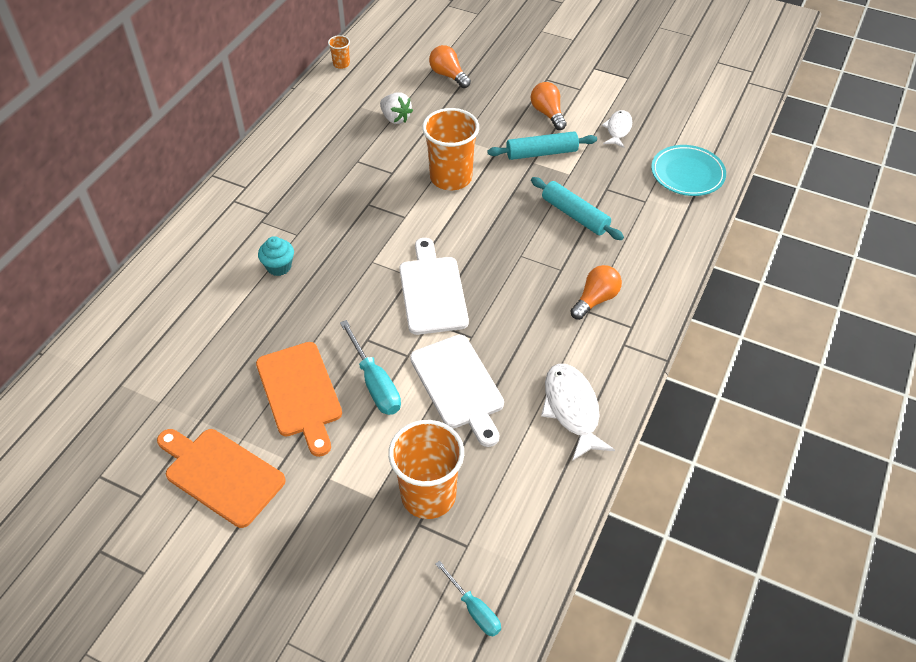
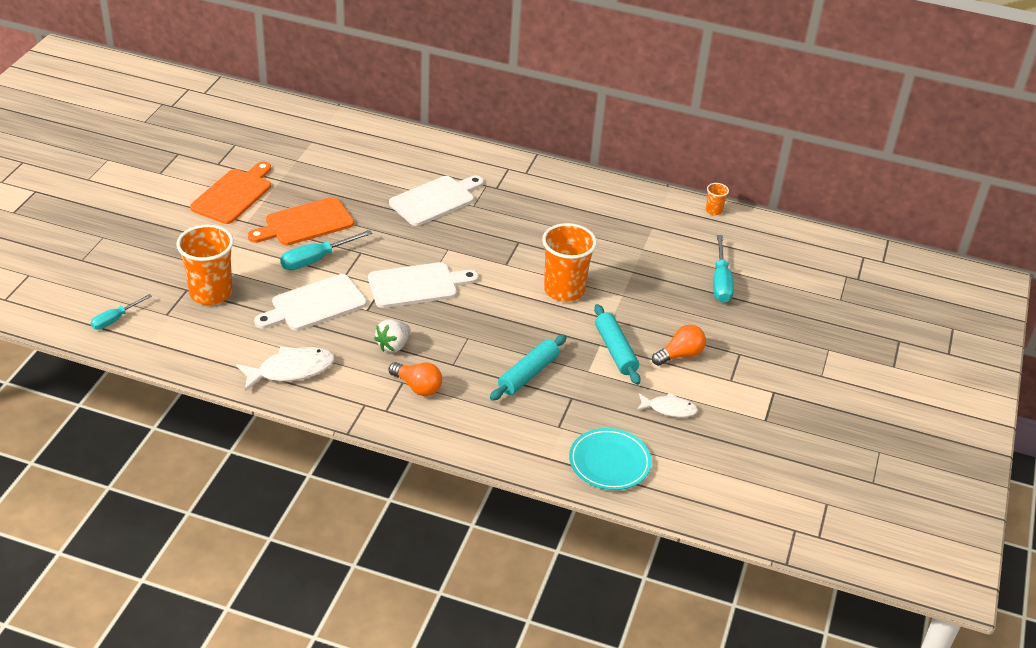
camera: 80 degrees right, 10 degrees down
(279, 267) = (435, 200): turquoise cupcake -> white cutting board
(395, 118) = (641, 250): white strawberry -> white strawberry (393, 346)
(448, 75) = (721, 282): orange light bulb -> turquoise screwdriver

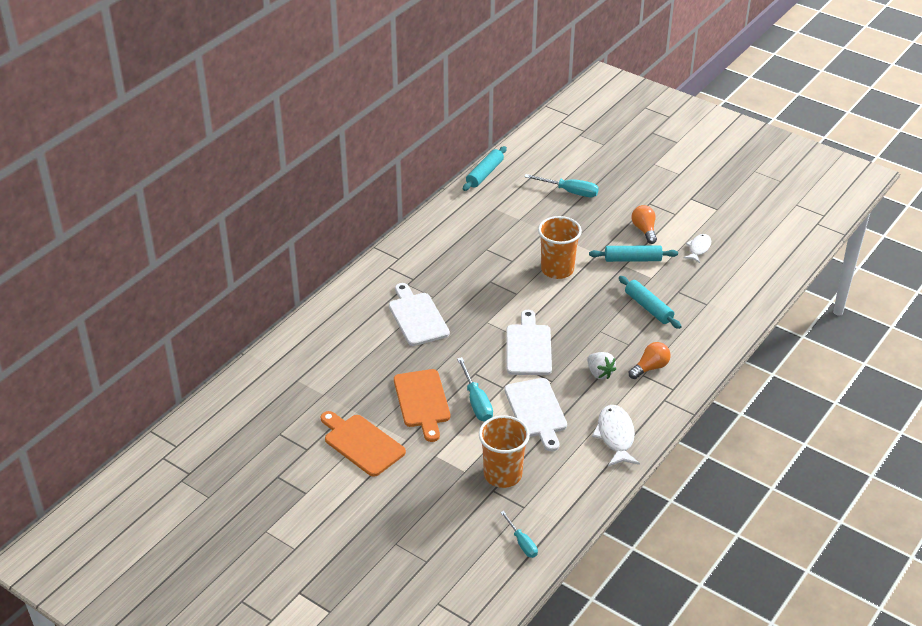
camera: 70 degrees left, 0 degrees up
(609, 462) = (746, 288): turquoise plate -> none
(713, 210) = (484, 174): orange cup -> turquoise rolling pin

